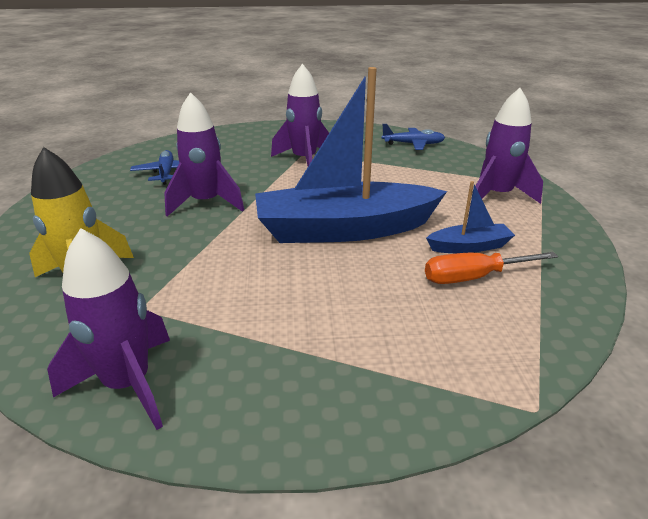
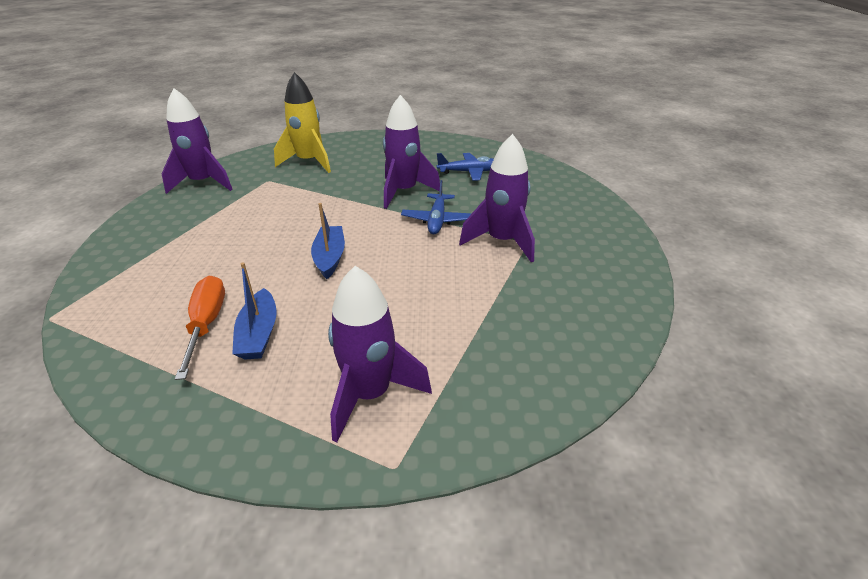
camera: 95 degrees right, 5 degrees up
(344, 229) = (330, 257): blue boat -> blue boat, size x0.44
(413, 144) = (573, 342): blue plane -> blue plane (437, 220)

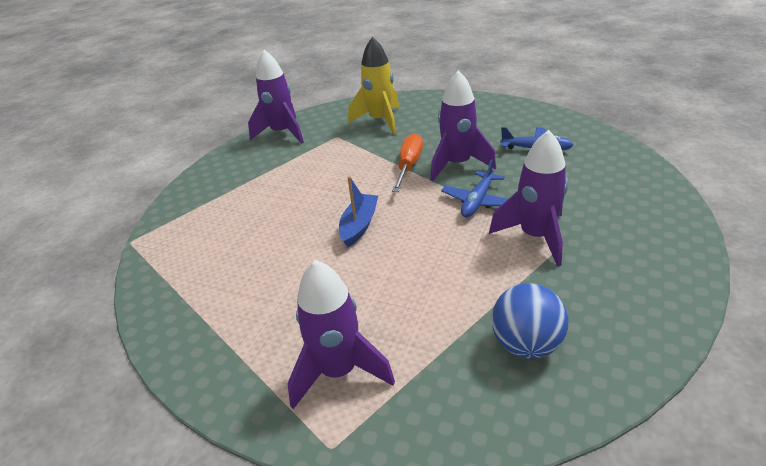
camera: 25 degrees right, 0 degrees up
(207, 323) = (236, 270): orange screwdriver -> orange screwdriver (409, 165)
(259, 334) = (271, 290): blue boat -> none
(535, 330) = (526, 344): none -> blue ball

